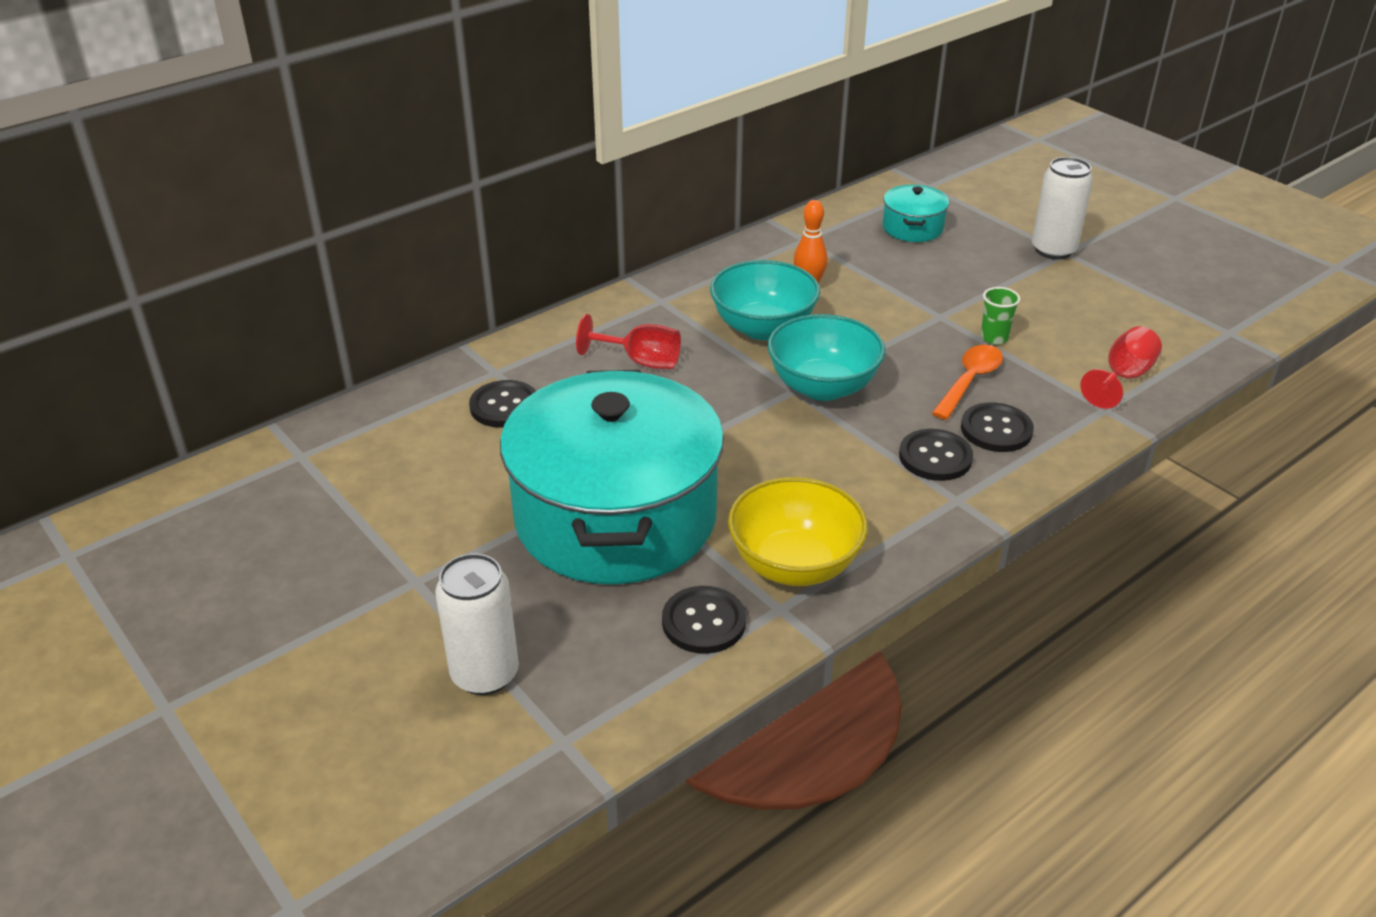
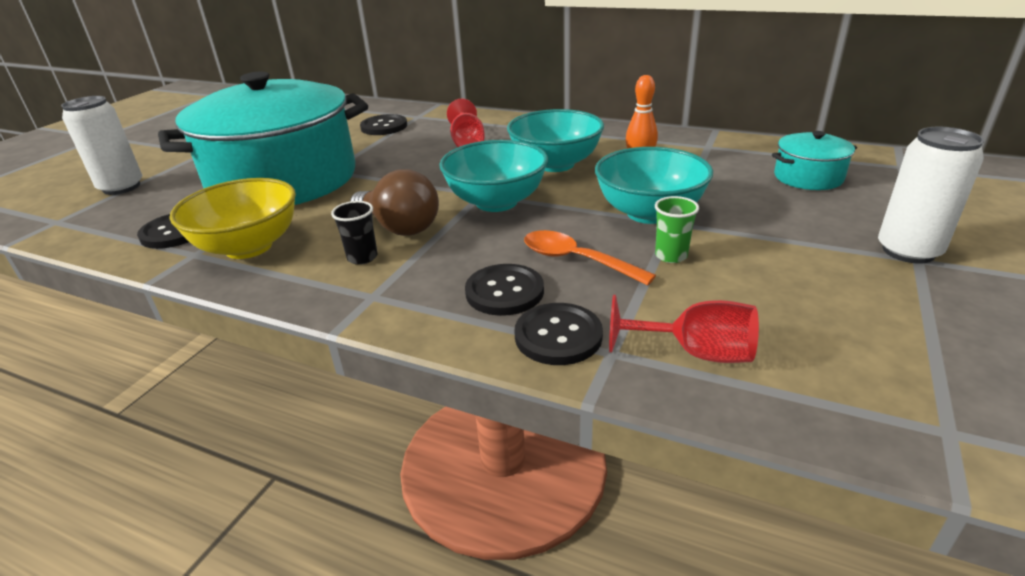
camera: 65 degrees right, 5 degrees down
(830, 457) = (399, 227): none -> brown light bulb
(879, 492) = (362, 257): none -> black cup
(915, 319) = (649, 213): none -> turquoise bowl
(935, 457) = (432, 271): black button -> black button (558, 336)
(969, 381) = (576, 260): orange spoon -> orange spoon turned 150 degrees counterclockwise

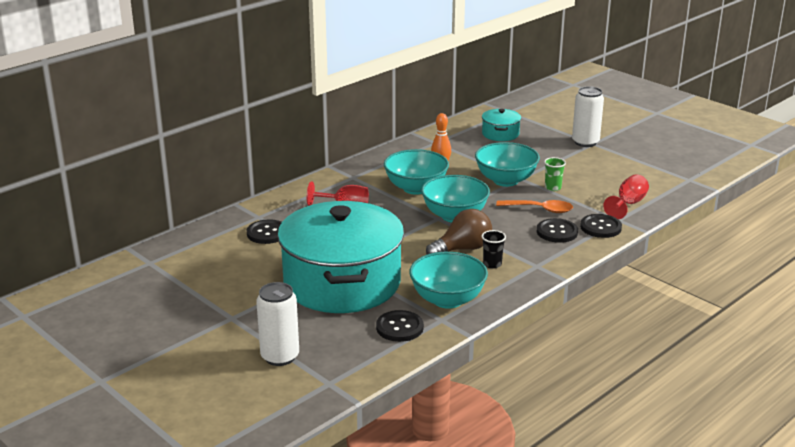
camera: 70 degrees left, 5 degrees down
(248, 247) = (447, 300): yellow bowl -> turquoise bowl
(576, 260) = (540, 209): orange spoon -> orange spoon turned 135 degrees counterclockwise

